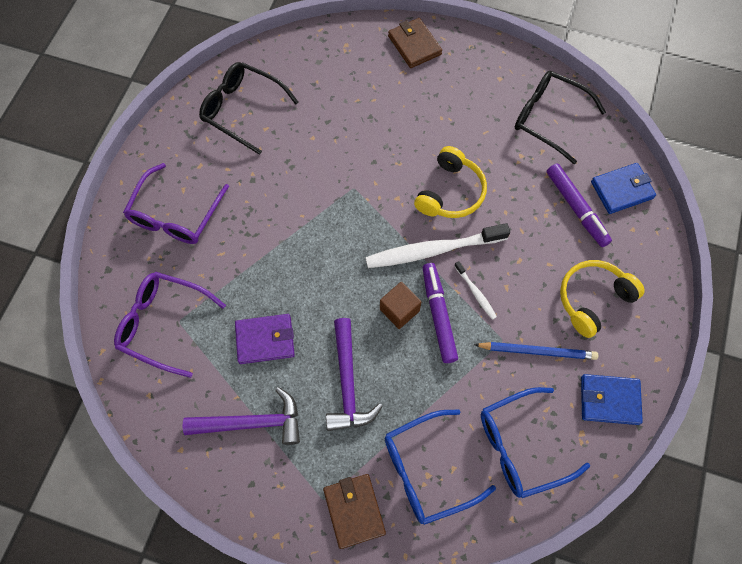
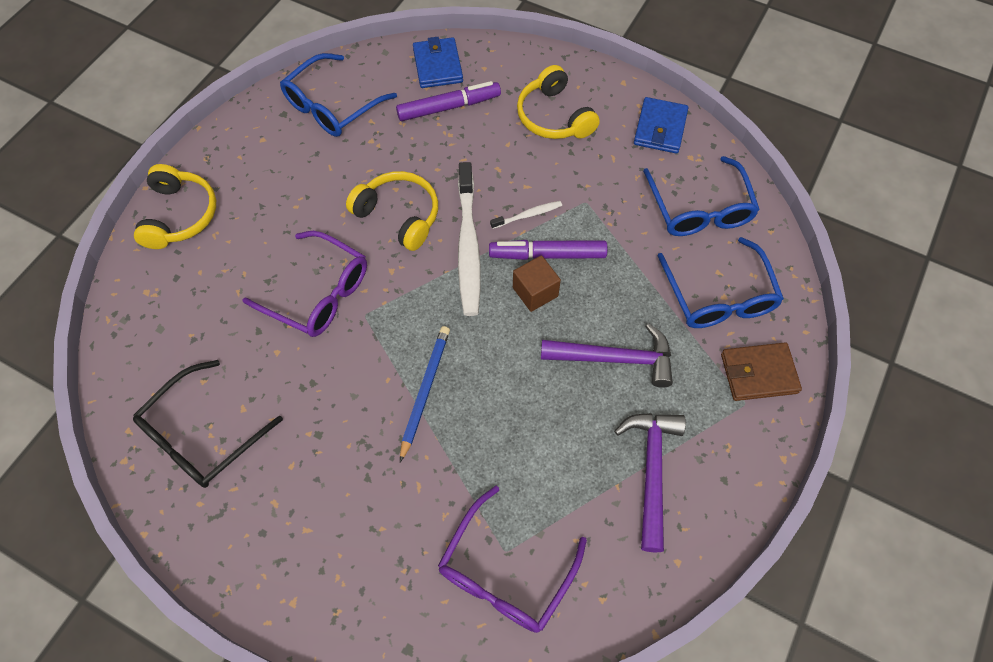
camera: 80 degrees left, 5 degrees down
(175, 215) = (345, 544): purple glasses -> purple glasses (319, 293)
(265, 340) = (548, 444): purple wallet -> none
(414, 45) = (179, 215): brown wallet -> yellow headphones
(537, 351) = (602, 174): blue pencil -> blue pencil (425, 391)
(548, 118) = (332, 106): black glasses -> blue glasses

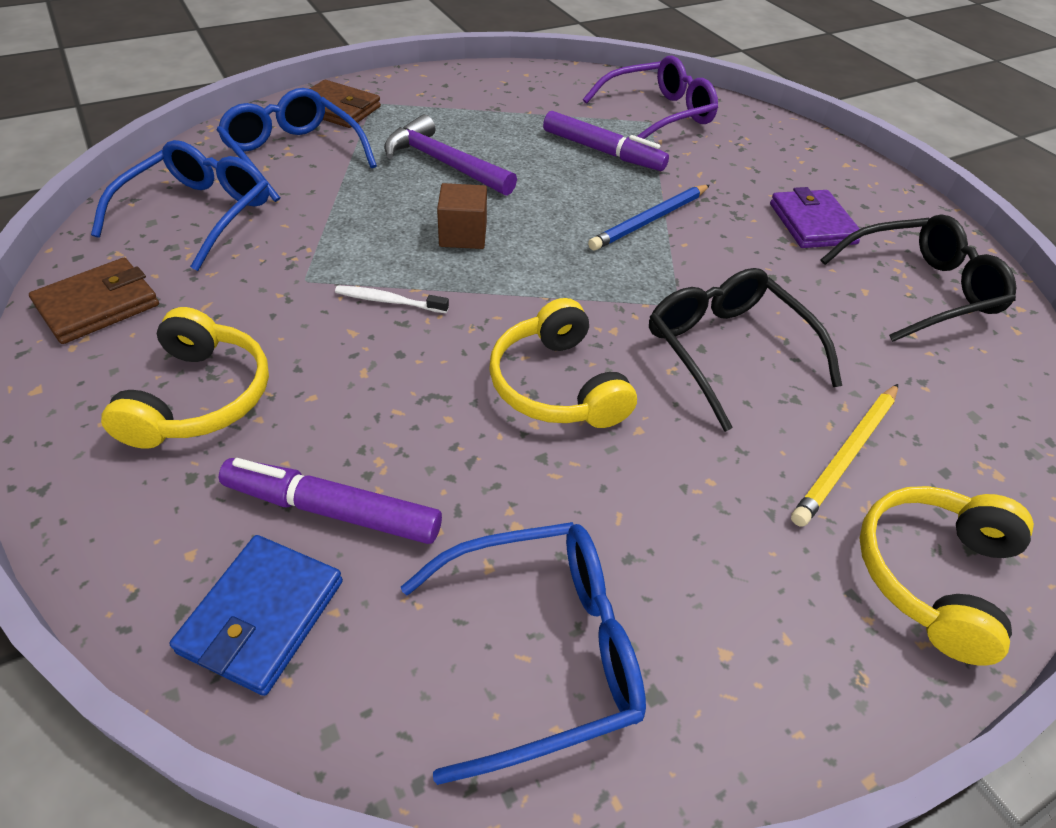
camera: 150 degrees left, 15 degrees down
(230, 258) = (847, 455): none -> yellow pencil
(301, 471) = (812, 223): none -> purple wallet
(319, 293) = (726, 350): purple glasses -> black glasses
(468, 246) = (495, 307): white toothbrush -> none
(548, 255) = (412, 256): purple marker -> purple marker (602, 151)
(651, 470) = (493, 107): purple hammer -> none
(660, 128) = (98, 305): blue wallet -> brown wallet
(719, 297) = (293, 155): blue glasses -> blue glasses turned 60 degrees counterclockwise

